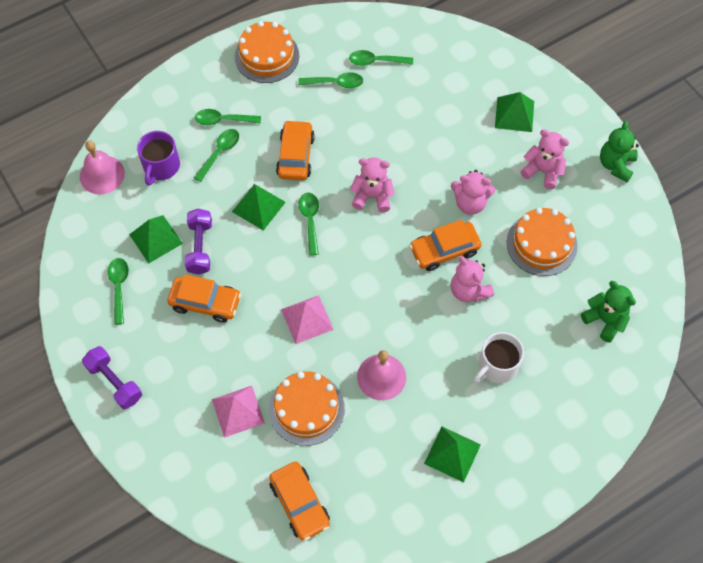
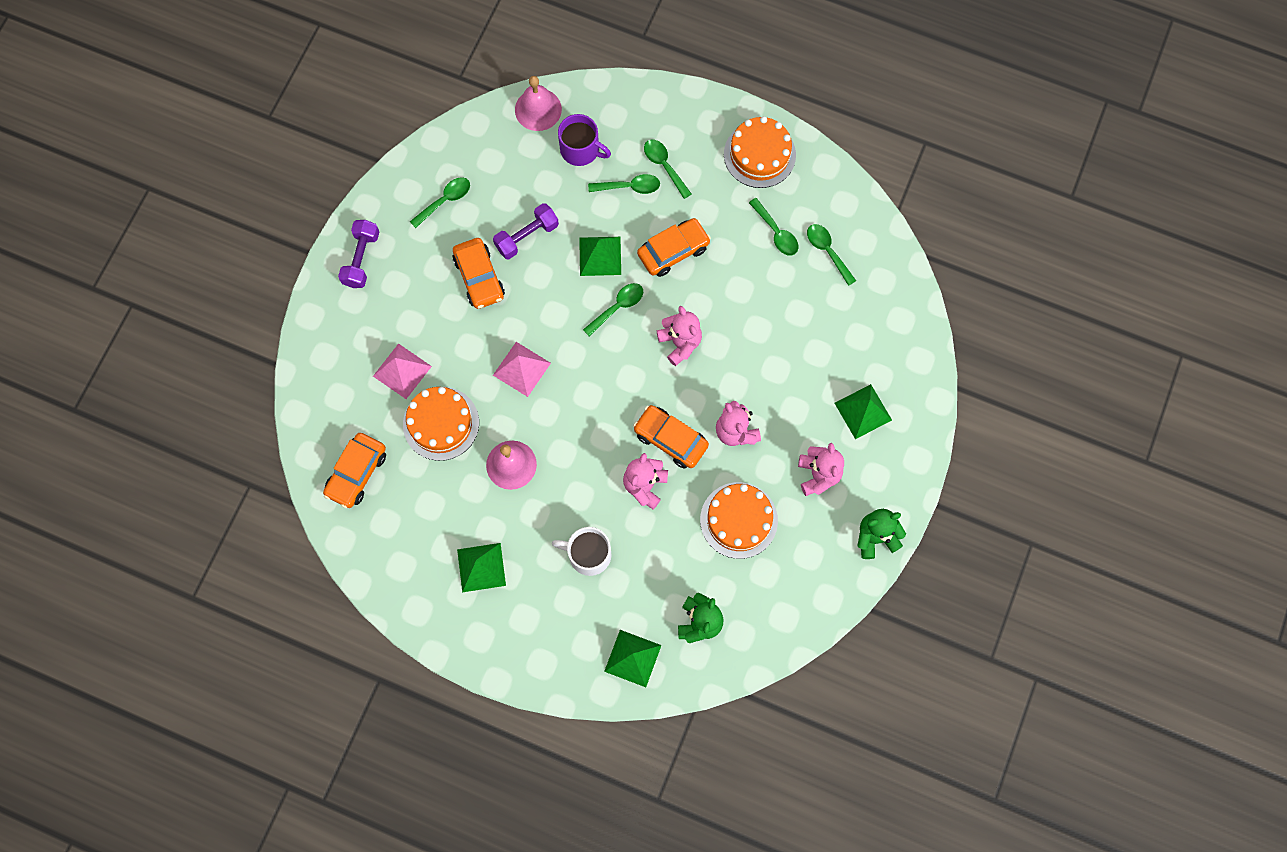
camera: 55 degrees right, 10 degrees up
(155, 238) = (509, 196): green pyramid -> green pyramid (633, 658)
(161, 166) = (580, 149): purple mug -> purple mug turned 135 degrees counterclockwise

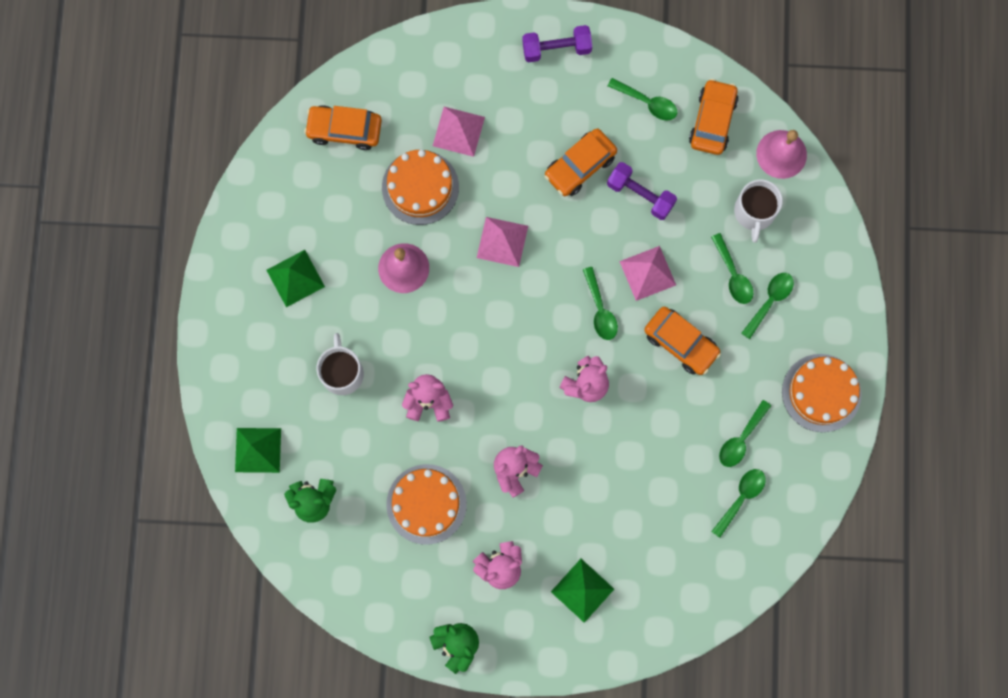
camera: 70 degrees right, 5 degrees up
(580, 149) = (754, 212): purple mug -> white mug
(600, 256) = (647, 273): green pyramid -> pink pyramid
(617, 307) = (600, 310): green spoon -> green spoon turned 45 degrees clockwise
(670, 439) = (483, 409): orange car -> orange car (712, 121)

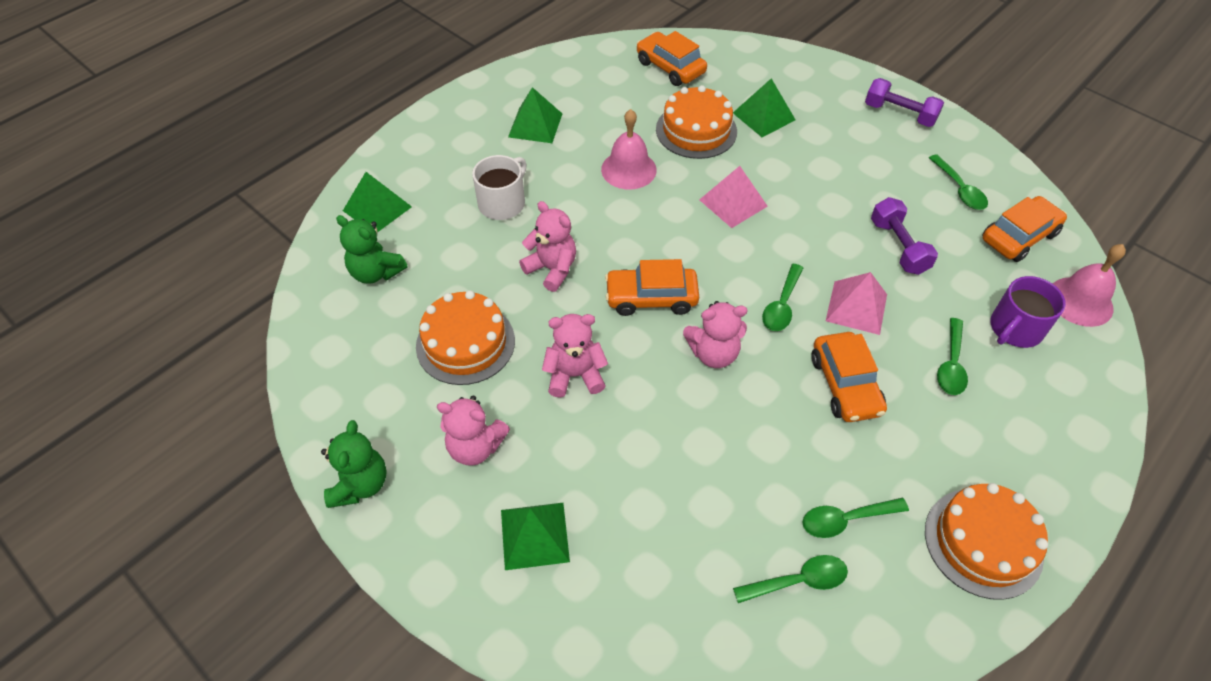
camera: 40 degrees right, 25 degrees down
(458, 131) = (764, 116): pink pyramid -> green pyramid
(580, 166) = (855, 195): orange car -> orange car (651, 298)
(754, 212) = (1015, 329): white mug -> purple mug
(769, 301) = (978, 413): green spoon -> none

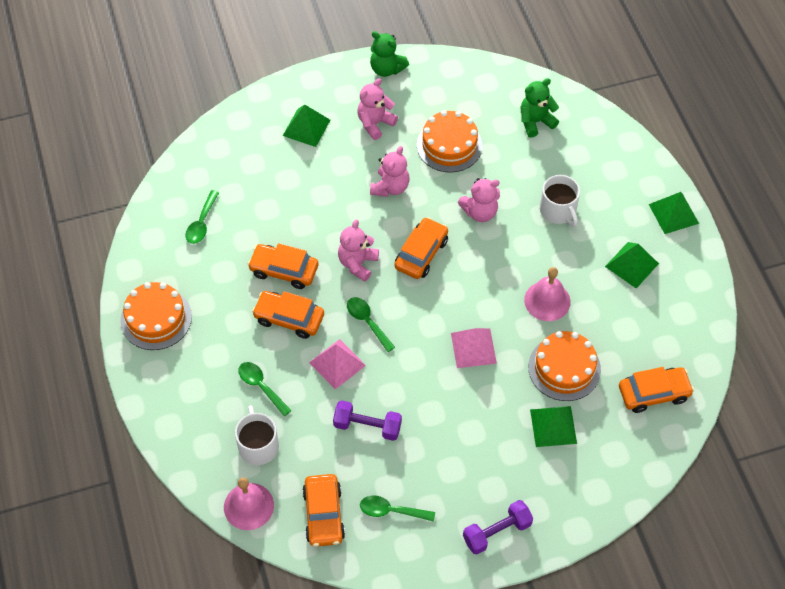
camera: 120 degrees right, 5 degrees up
(377, 208) = (595, 140): green pyramid -> green pyramid (673, 213)
(787, 428) = (284, 270): none -> orange car
(846, 520) = (214, 264): green spoon -> none
(1015, 329) = (258, 445): purple mug -> white mug

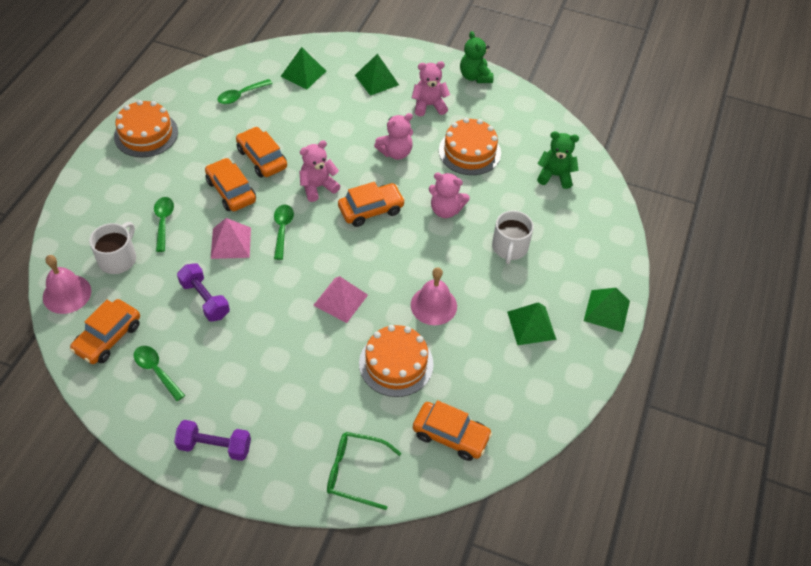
camera: 35 degrees right, 5 degrees down
(553, 426) = (342, 400): green pyramid -> green pyramid (303, 73)
(615, 471) = (356, 472): none -> green glasses

